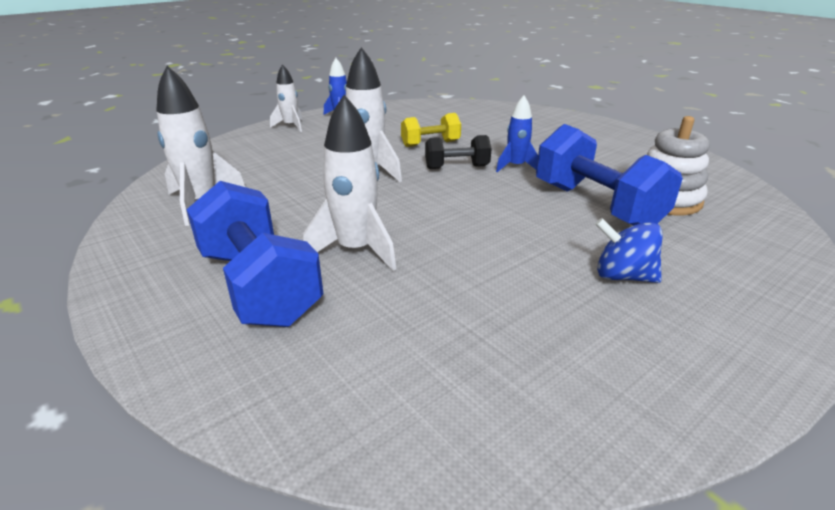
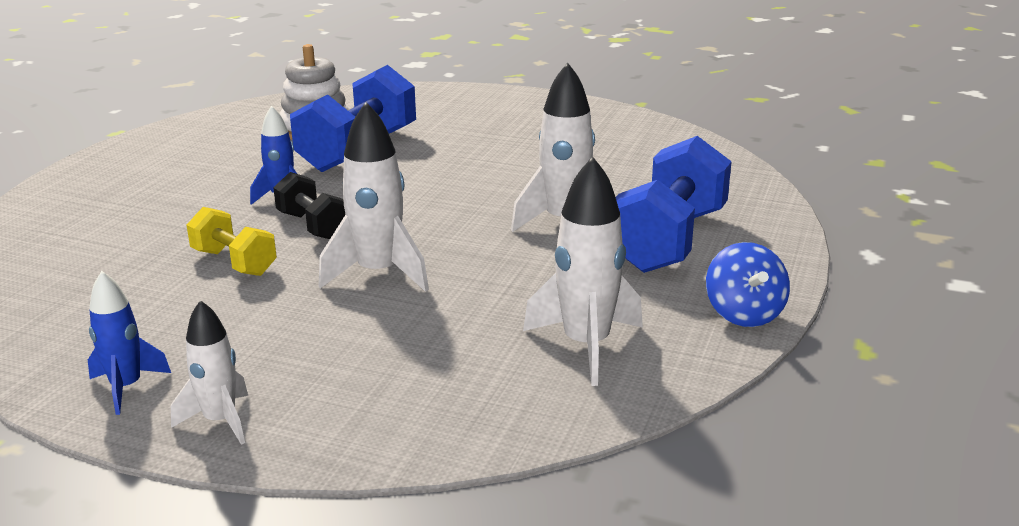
camera: 120 degrees left, 5 degrees down
(622, 276) = (477, 131): blue spinning top -> blue spinning top (744, 314)

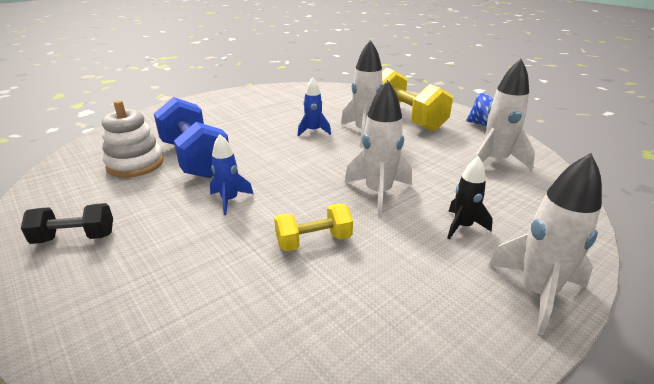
camera: 60 degrees left, 5 degrees up
(126, 387) = (476, 331): blue rocket -> blue rocket (313, 131)
(220, 421) = (537, 292): white rocket -> white rocket, size x1.62
(313, 226) = (290, 199): black dumbbell -> black dumbbell (75, 237)
(341, 348) = (462, 226): none -> black rocket
(668, 241) = (406, 118): blue dumbbell -> yellow dumbbell

